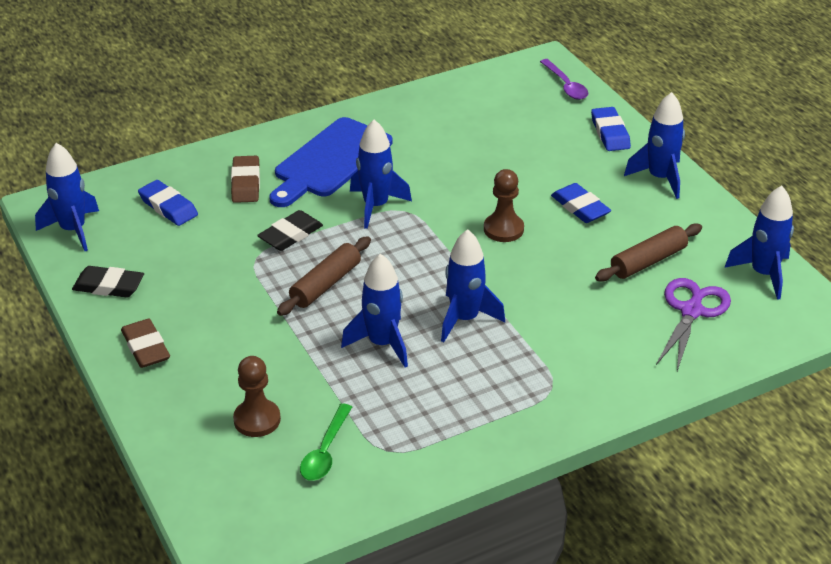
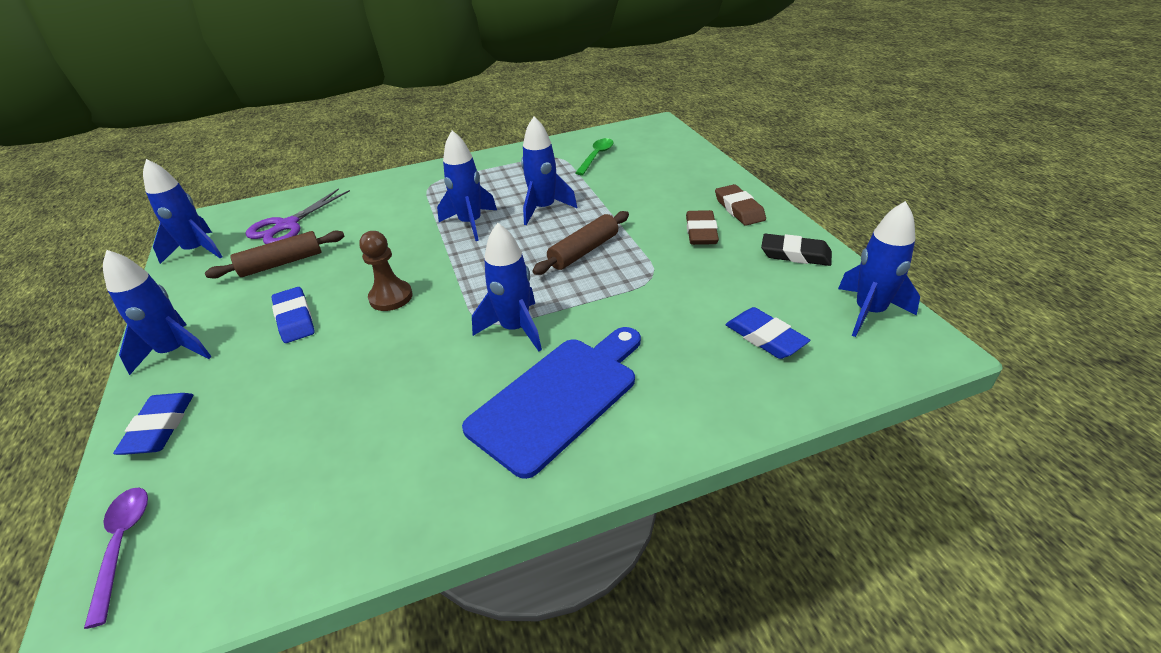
camera: 170 degrees left, 0 degrees up
(246, 183) = (672, 367): brown eraser -> brown eraser (701, 232)
(257, 420) = (642, 170): brown pawn -> none
(290, 235) = (615, 298): black eraser -> none

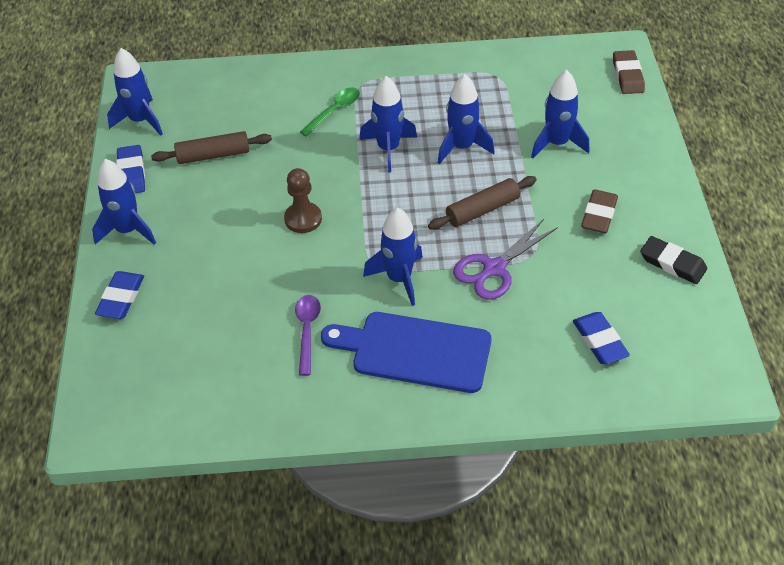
camera: 15 degrees right, 10 degrees up
(123, 545) = (104, 382): purple spoon -> purple spoon (307, 331)
(287, 225) = (220, 108): purple scissors -> purple scissors (494, 268)
(294, 318) = (222, 221): blue eraser -> blue eraser (131, 173)
(558, 398) = (415, 351): blue cutting board -> blue cutting board turned 135 degrees counterclockwise
(596, 156) = (537, 85): green spoon -> green spoon (334, 111)
(739, 209) = (648, 195): brown eraser -> brown eraser (627, 75)
(869, 312) = (701, 340): blue rocket -> blue rocket (557, 143)

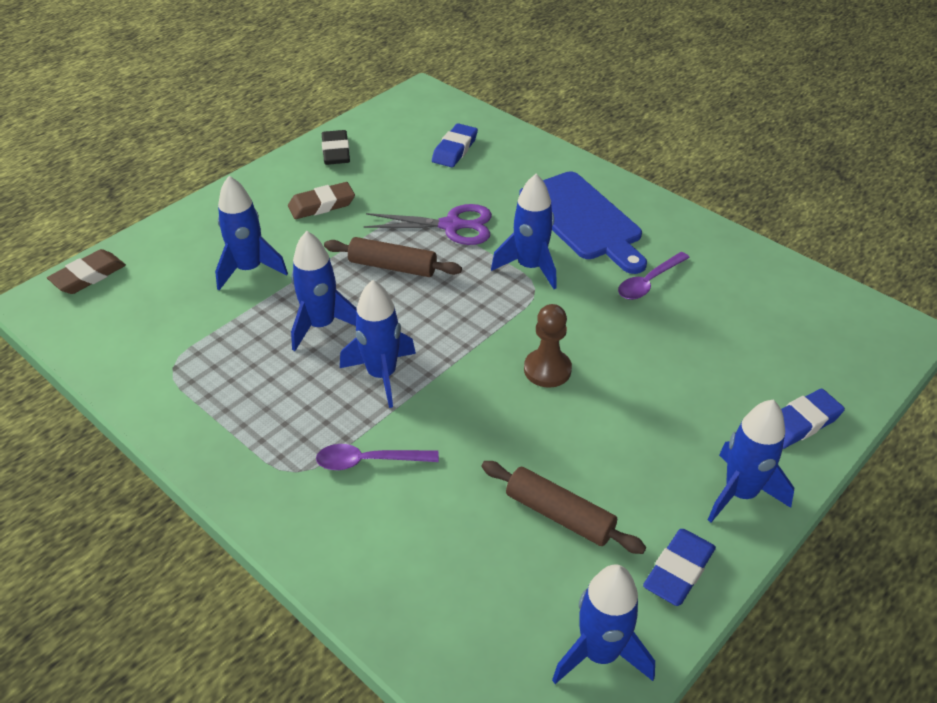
camera: 135 degrees left, 5 degrees down
(334, 111) = (368, 461): green spoon -> purple spoon

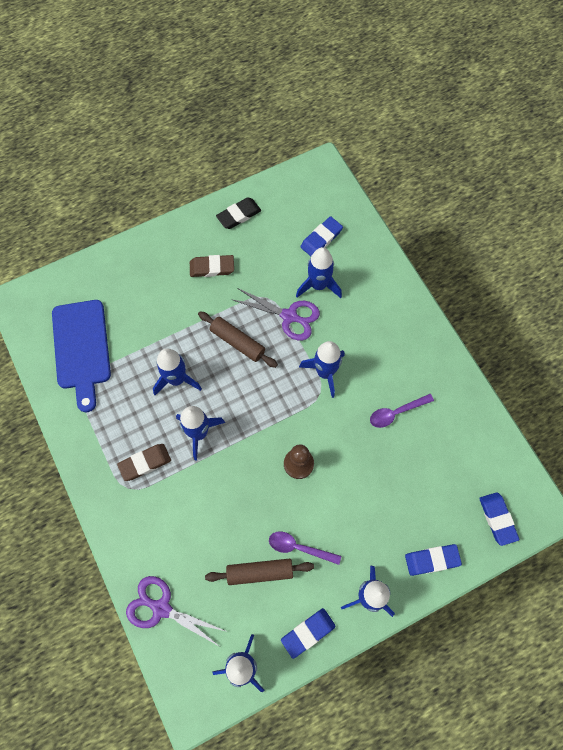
camera: 20 degrees right, 25 degrees up
(88, 276) = (51, 288): brown eraser -> brown eraser (145, 463)
(249, 269) = (148, 314): blue rocket -> blue rocket (318, 285)
(336, 151) = (239, 215): black eraser -> black eraser turned 45 degrees clockwise
(368, 461) = (169, 495): purple spoon -> purple spoon (299, 547)
(421, 616) = (161, 608): none -> purple scissors
(559, 515) = (259, 572): brown rolling pin -> brown rolling pin turned 60 degrees counterclockwise
(583, 219) = (379, 339): blue cutting board -> blue cutting board (81, 348)
(853, 353) = (497, 519): none -> blue eraser

